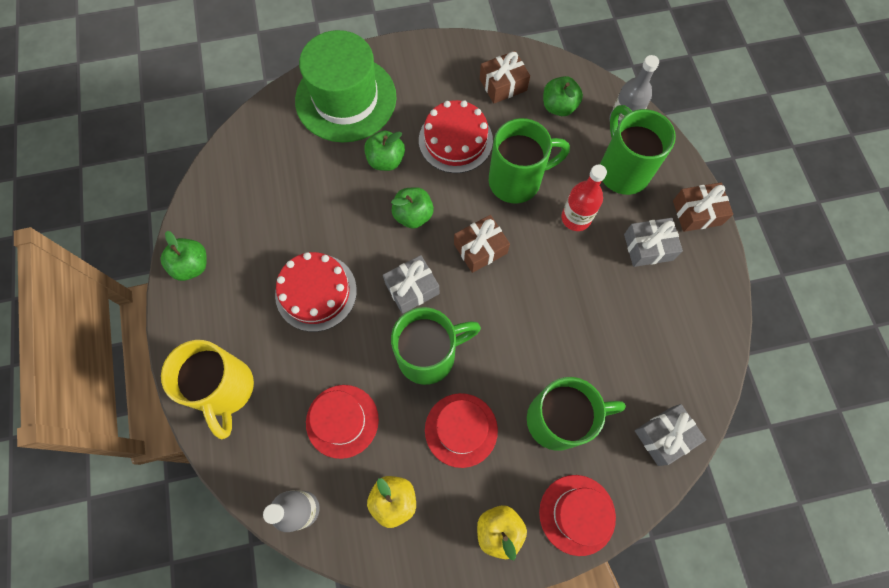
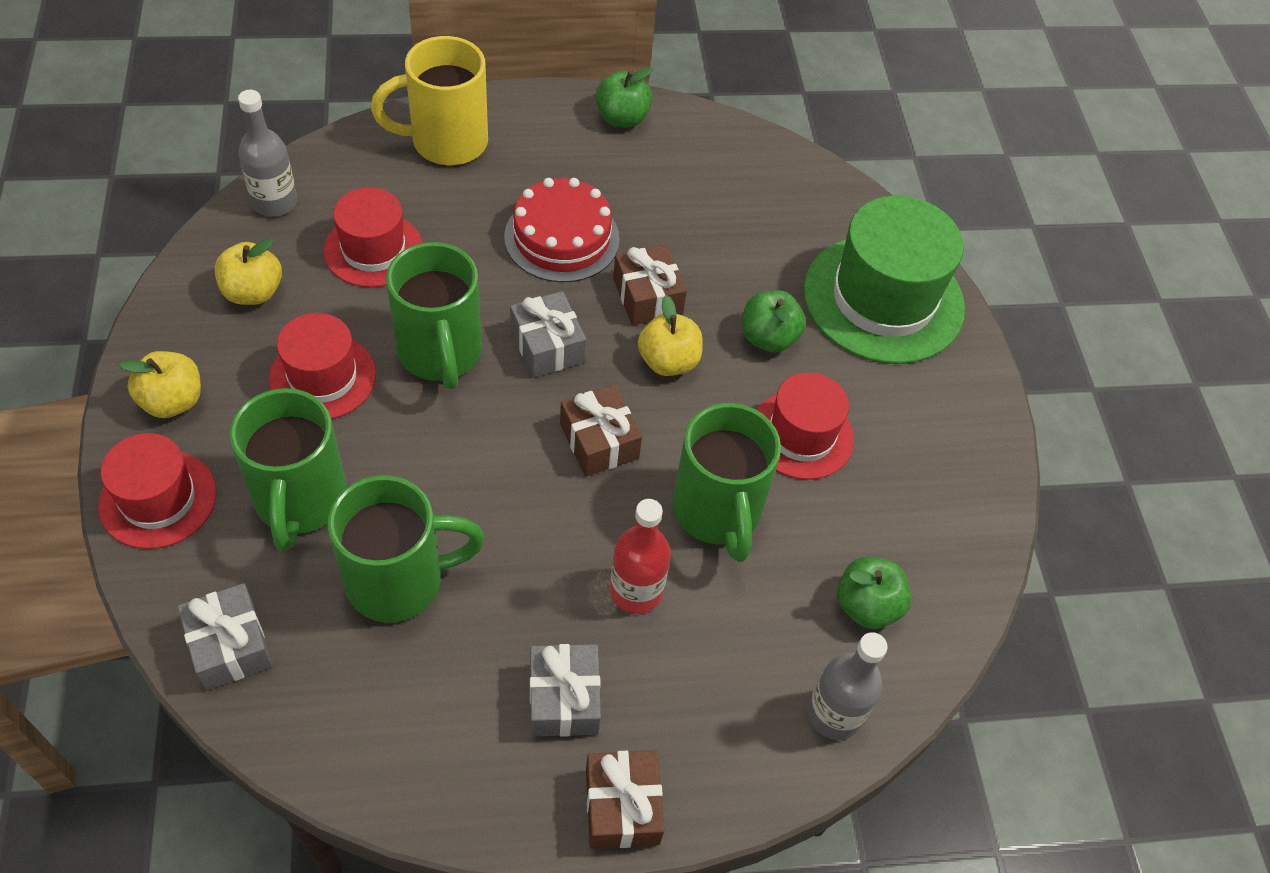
camera: 90 degrees right, 15 degrees down
(413, 215) = (668, 361): green apple -> yellow apple
(455, 140) = (801, 435): red cake -> red hat
(503, 84) = (914, 522): brown gift -> brown gift (647, 296)
(622, 170) = (725, 689): green mug -> green mug (399, 580)

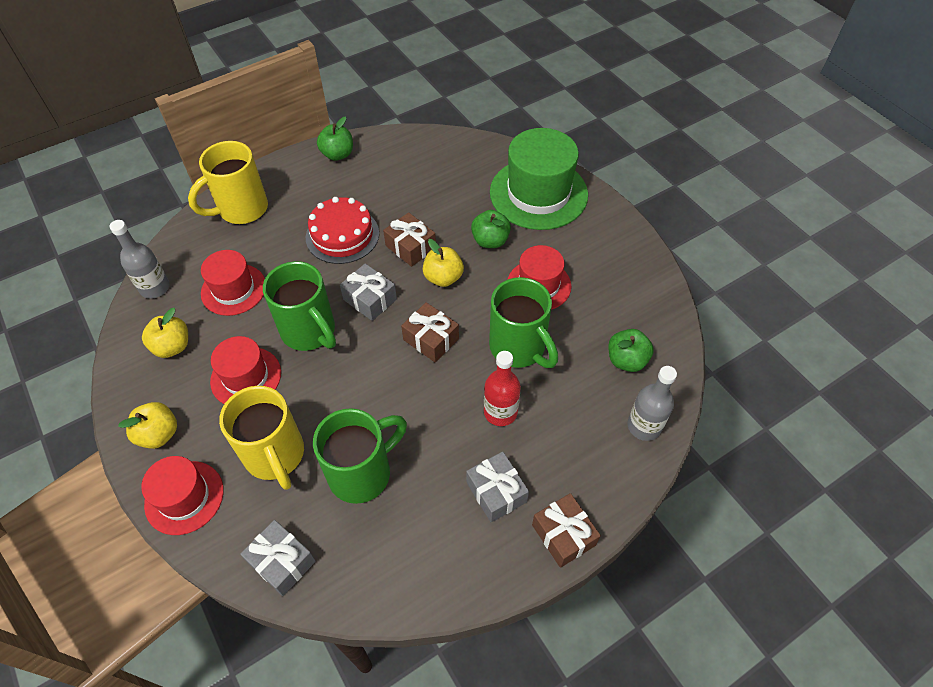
camera: 20 degrees left, 0 degrees up
(300, 501) = (275, 456): green mug -> yellow mug

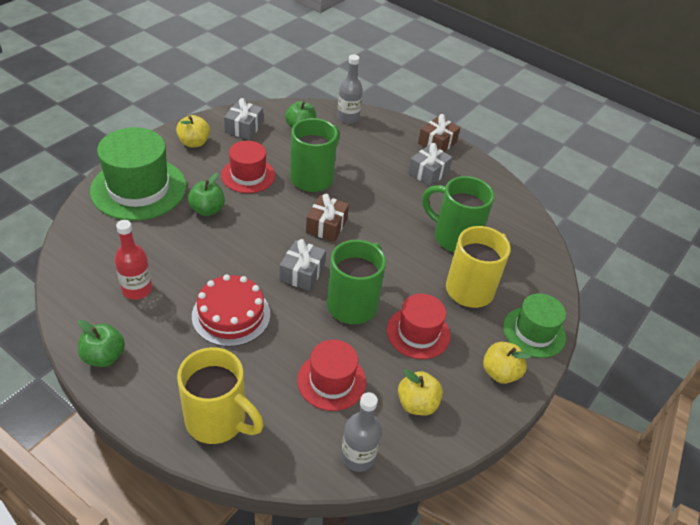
camera: 115 degrees left, 10 degrees down
(184, 497) = (534, 332): red hat -> green hat
(282, 562) = (536, 260): grey gift -> grey gift (244, 128)
(410, 247) = (231, 260): brown gift -> none
(443, 278) = (260, 231): yellow apple -> yellow apple (194, 143)
(500, 412) = (371, 179): red bottle -> red bottle (137, 289)

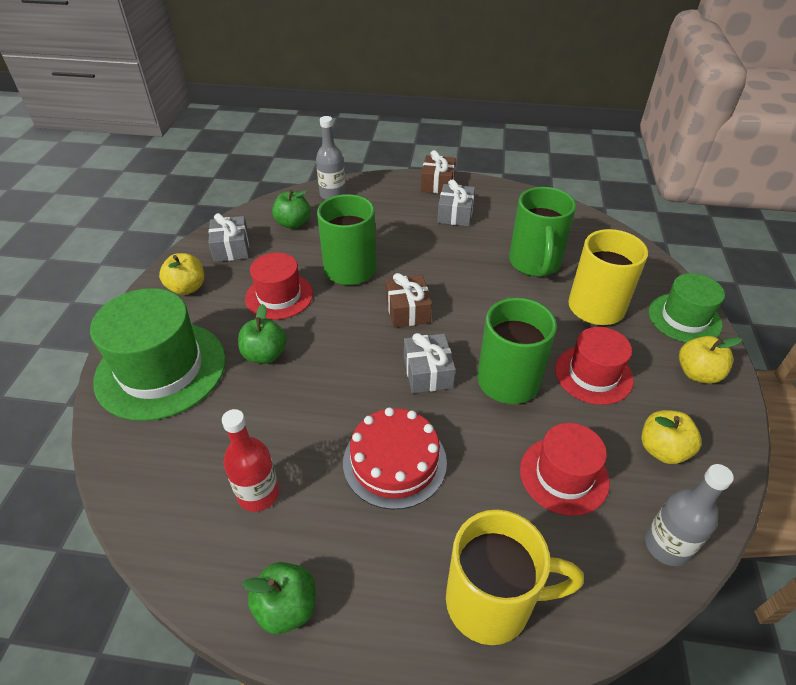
camera: 25 degrees left, 0 degrees up
(454, 237) = (534, 264): green mug -> green mug turned 90 degrees counterclockwise

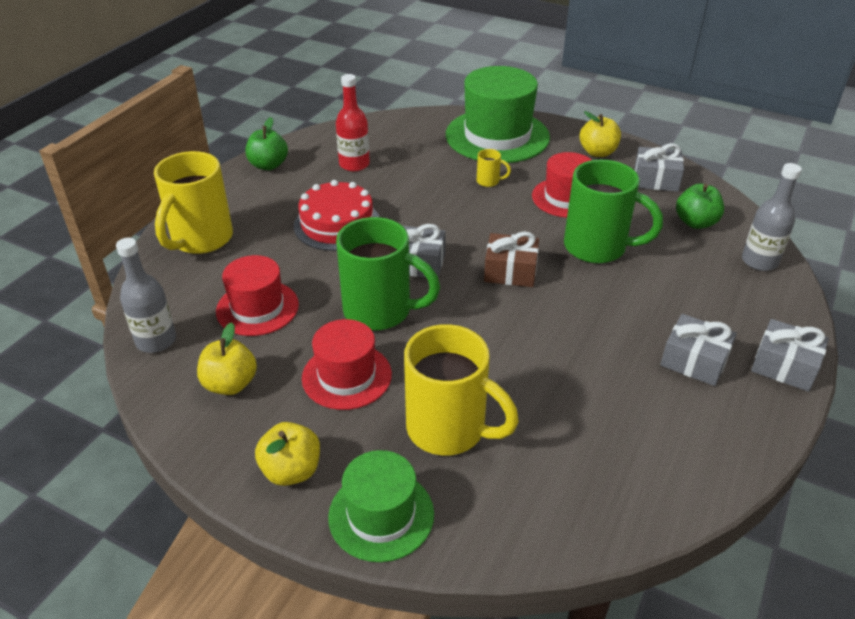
camera: 110 degrees right, 5 degrees down
(265, 355) = (489, 181): green apple -> yellow mug
(437, 183) = (784, 366): brown gift -> grey gift
(534, 264) = (555, 402): green mug -> none

